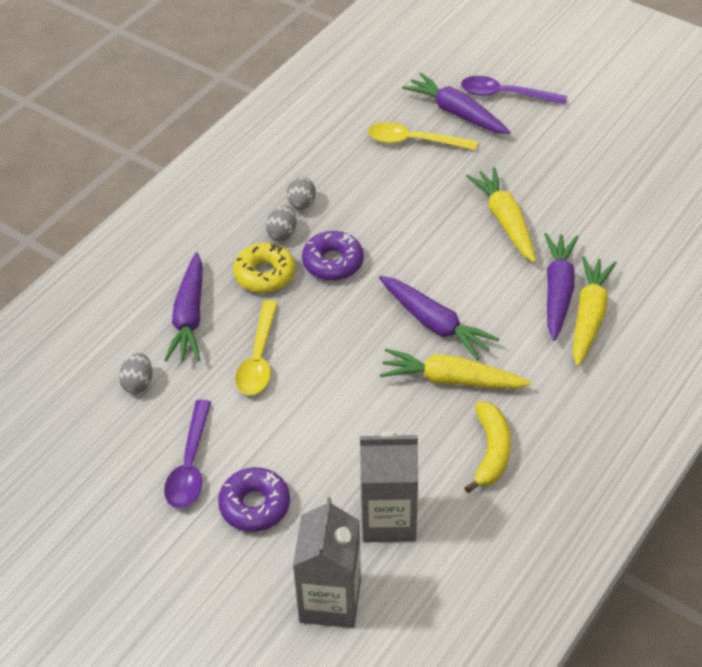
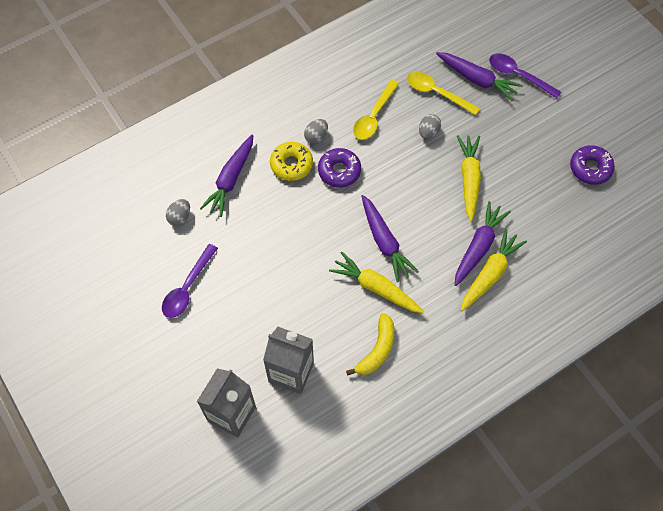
camera: 20 degrees right, 15 degrees up
(255, 505) = (214, 331): purple donut -> purple donut (590, 168)
(258, 358) = (261, 227): yellow spoon -> yellow spoon (373, 116)
(301, 204) = (338, 118): grey egg -> grey egg (428, 132)
(456, 113) = (477, 79): purple carrot -> purple carrot turned 150 degrees clockwise

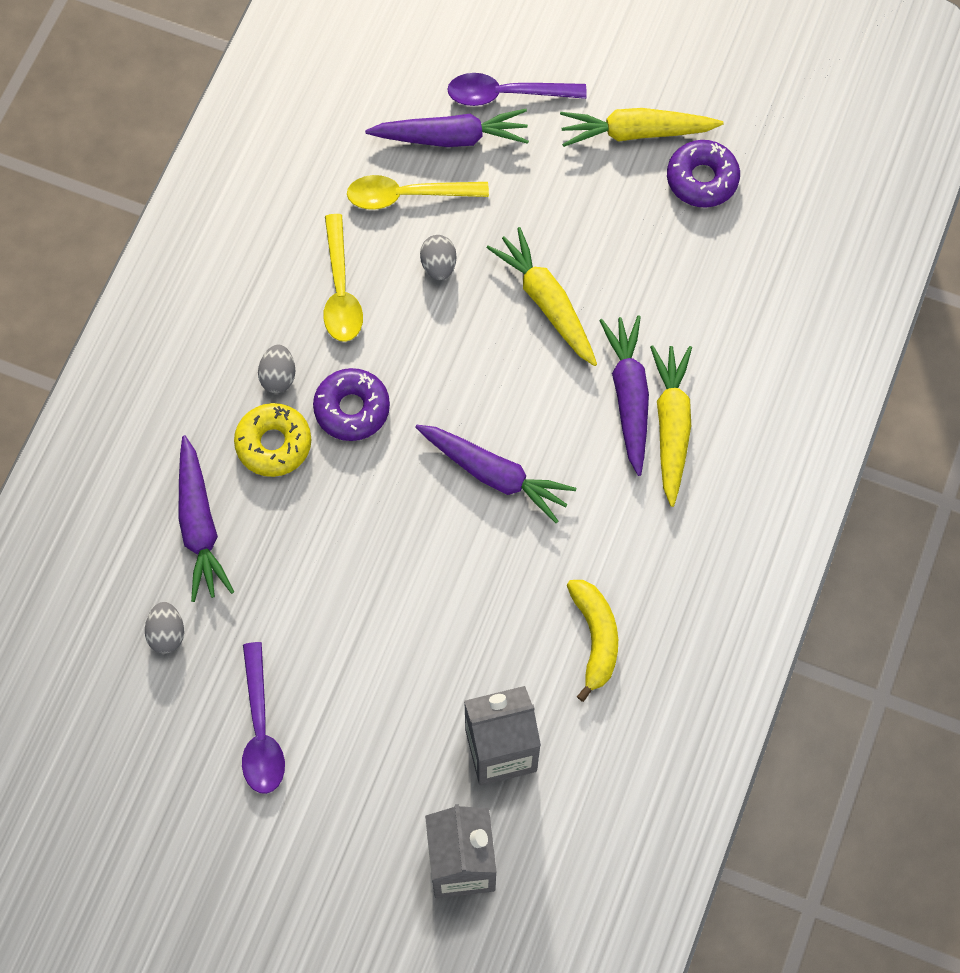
camera: 35 degrees left, 5 degrees up
(376, 288) = (531, 550): yellow carrot -> yellow carrot (636, 132)

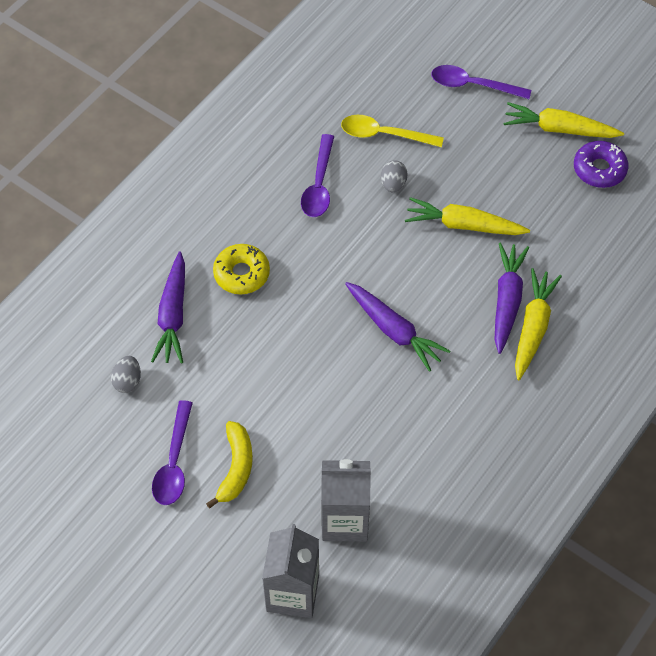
camera: 15 degrees right, 10 degrees down
(278, 376) = (258, 231): grey egg -> none
(341, 291) = (319, 185): yellow spoon -> purple spoon
(352, 409) = (304, 263): purple donut -> none
(451, 137) = (425, 104): purple carrot -> none
(546, 303) = (464, 225): yellow carrot -> yellow carrot turned 60 degrees counterclockwise
(595, 638) = (436, 459): yellow banana -> yellow banana (236, 467)

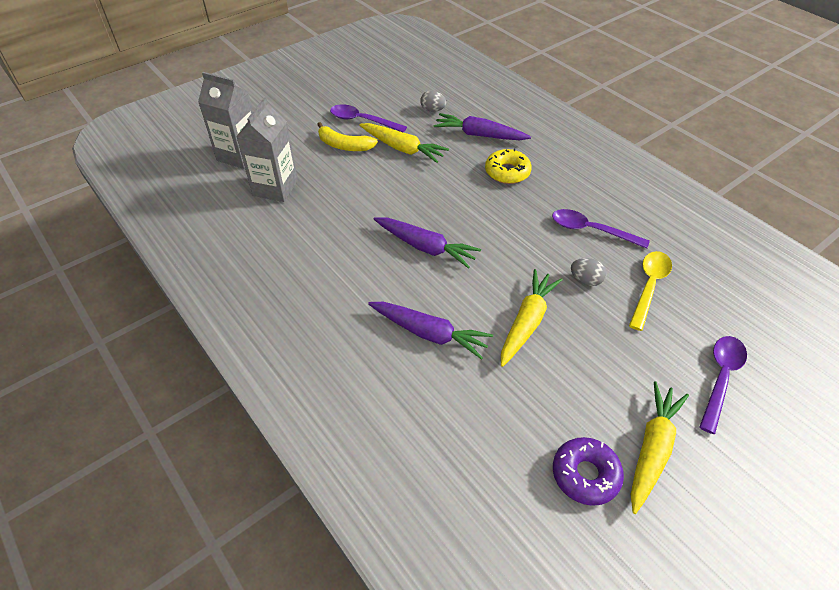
camera: 105 degrees right, 10 degrees down
(393, 330) = (425, 247): purple carrot -> purple carrot turned 120 degrees counterclockwise
(533, 328) = (392, 346): yellow carrot -> yellow carrot (402, 148)

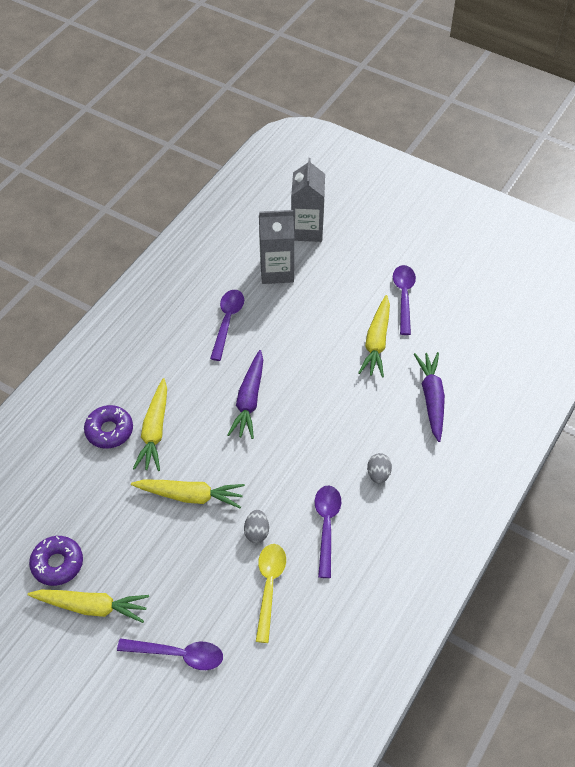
camera: 70 degrees right, 5 degrees up
(315, 239) = (227, 321): none -> purple spoon
(344, 145) = (358, 296): yellow banana -> none
(410, 377) = (109, 431): none -> purple donut
(429, 333) = (155, 431): purple carrot -> yellow carrot
(433, 110) = (453, 347): grey egg -> grey egg (378, 474)
(507, 172) = (382, 437): yellow donut -> none
(649, 286) = (269, 586): yellow spoon -> yellow spoon turned 90 degrees counterclockwise

